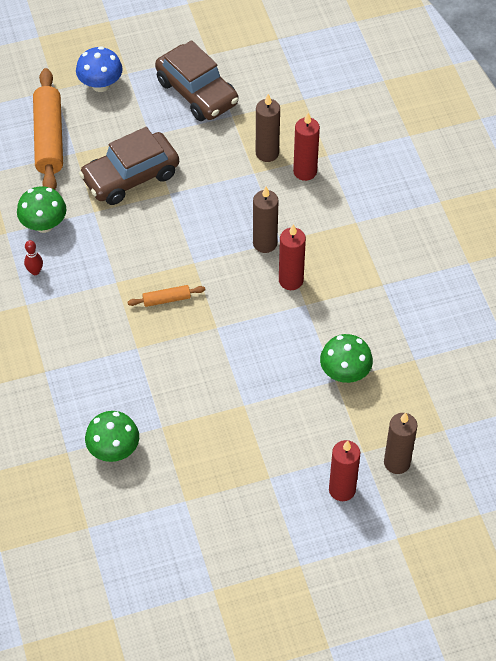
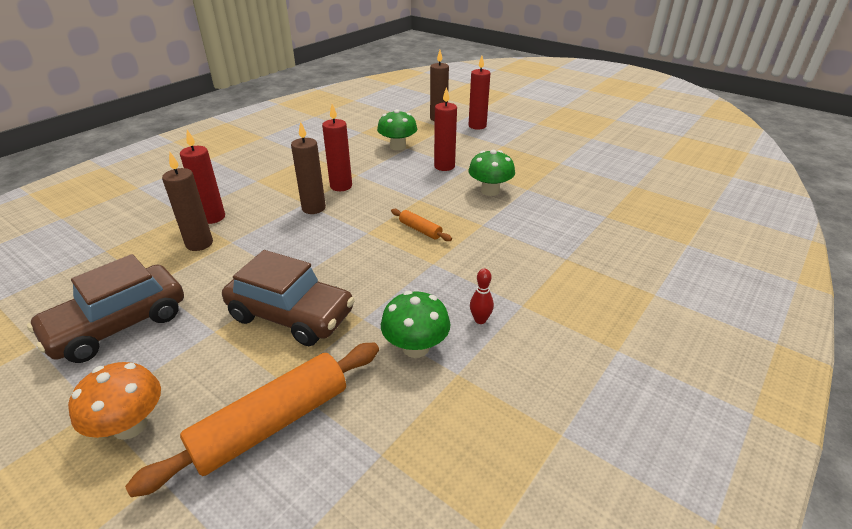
camera: 125 degrees left, 20 degrees down
(100, 84) = (130, 425): blue mushroom -> orange mushroom
(114, 450) = (572, 199): green mushroom -> green mushroom (490, 191)
(197, 92) = (118, 325): brown car -> brown car turned 150 degrees counterclockwise
(264, 387) = (444, 166): none -> red candle

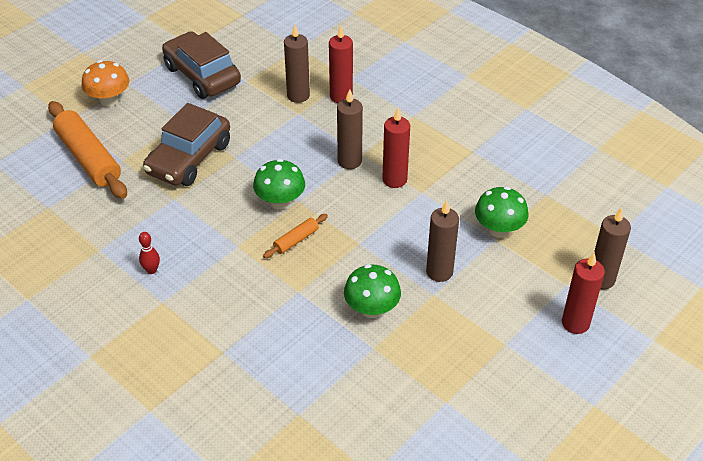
camera: 95 degrees right, 10 degrees up
(415, 347) = (132, 228): green mushroom -> green mushroom (280, 202)
(444, 166) = (439, 272): red candle -> brown candle

